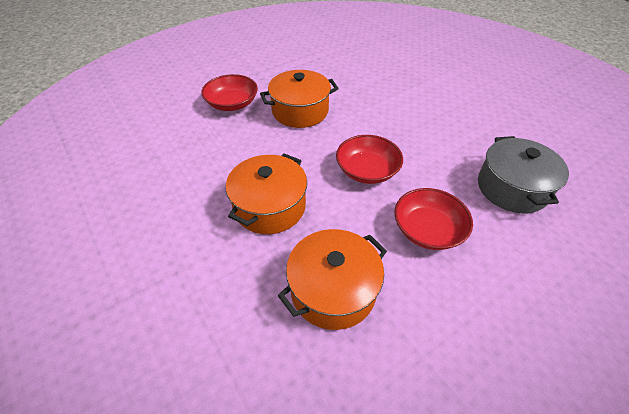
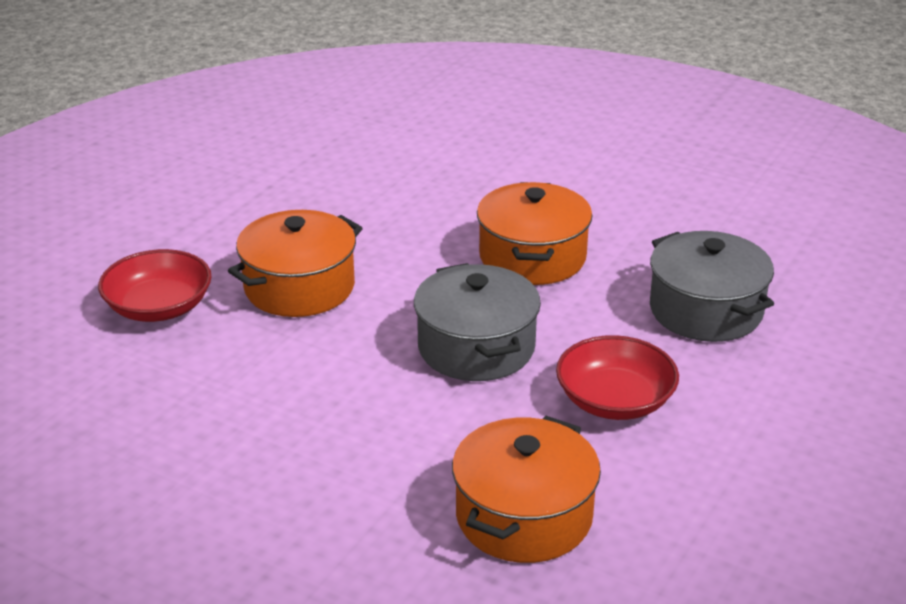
camera: 25 degrees left, 15 degrees down
(270, 207) = (352, 444): orange pot -> orange pot (532, 257)
(367, 170) = (476, 347): red bowl -> grey pot

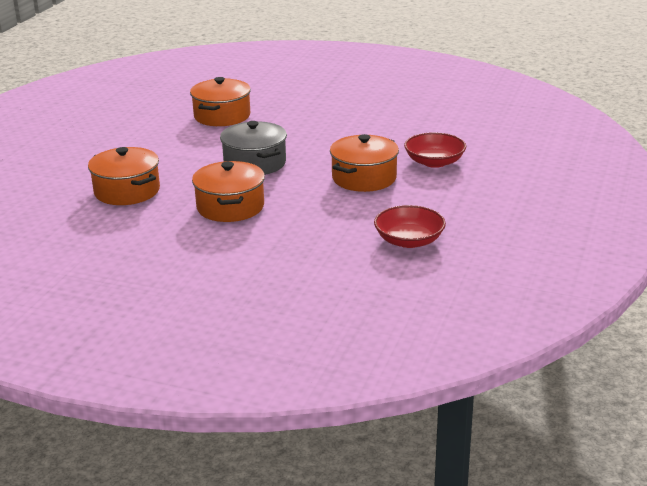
camera: 170 degrees right, 5 degrees down
(615, 400) = (182, 151): red bowl -> red bowl (409, 240)
(706, 310) = (127, 191): grey pot -> orange pot

